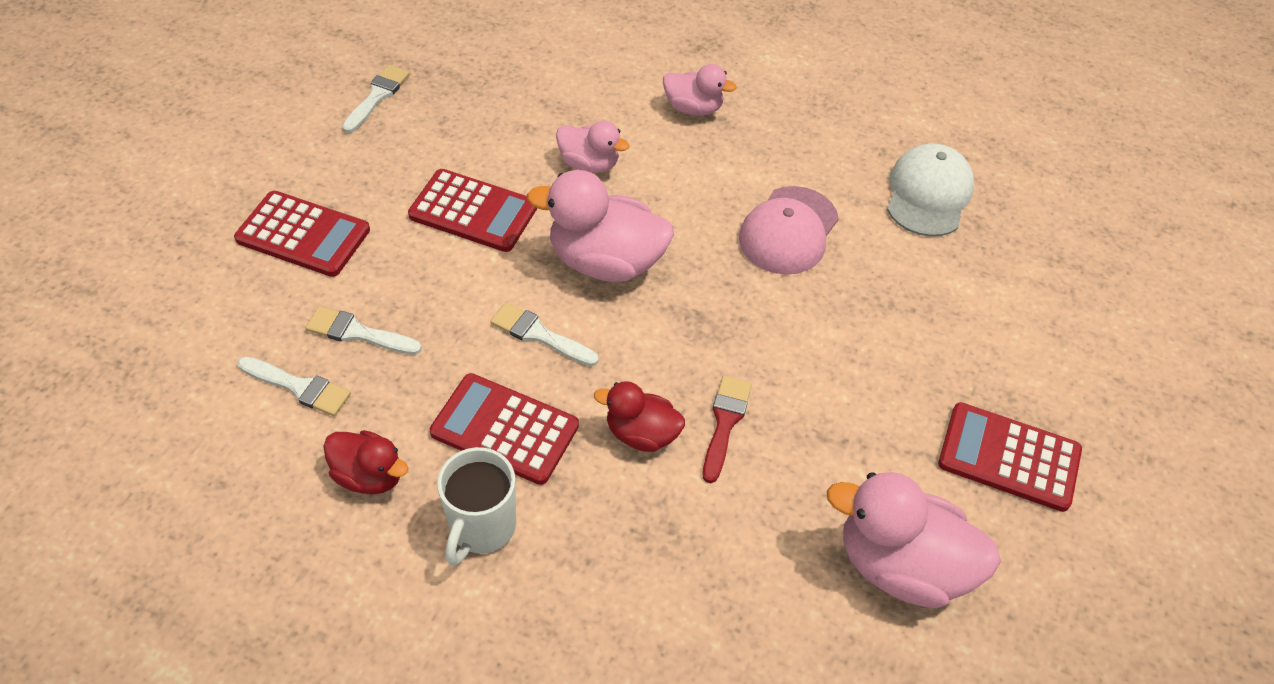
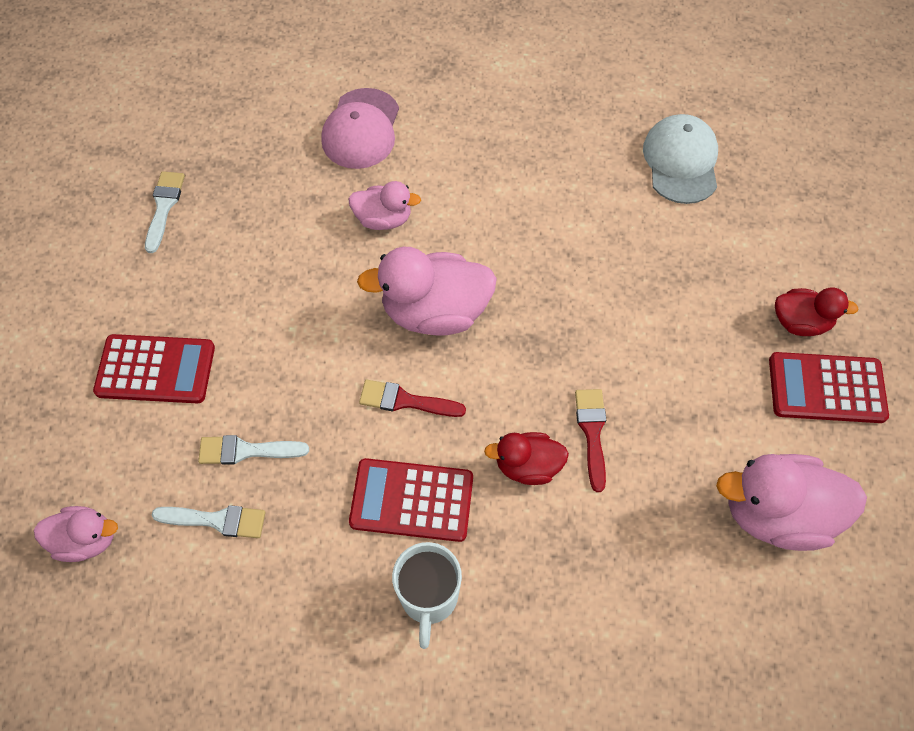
camera: 15 degrees left, 10 degrees up
(369, 475) = (314, 583): red duck -> red duck (800, 322)
(473, 211) = (300, 298): red calculator -> none
(539, 334) = (405, 401): white brush -> red brush
(693, 108) = (453, 135): pink duck -> pink duck (86, 539)
(788, 231) = (578, 233): pink cap -> pink cap (361, 129)

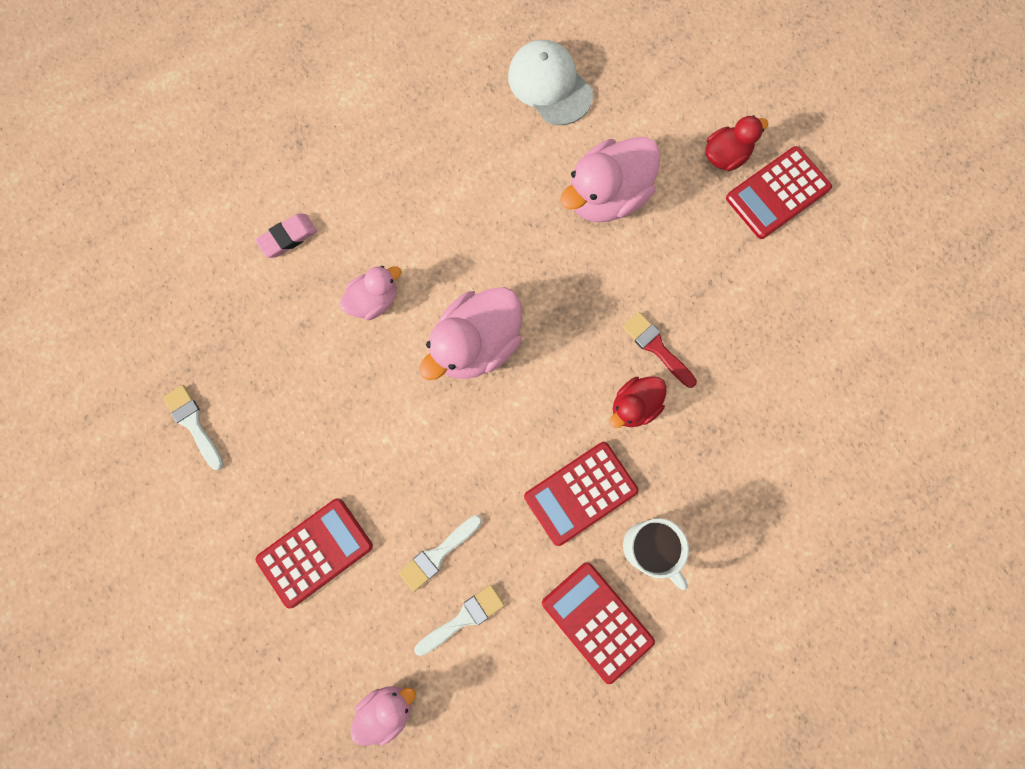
camera: 40 degrees left, 15 degrees up
(325, 623) = (597, 621): none -> red calculator
(361, 129) = (288, 237): pink cap -> pink eraser
(405, 401) = (514, 427): red brush -> none
(776, 513) = (811, 309): pink duck -> pink duck (607, 196)

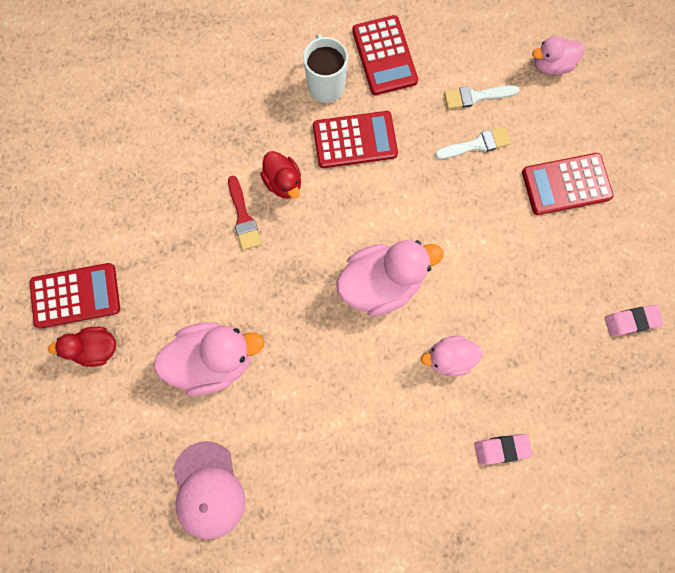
camera: 155 degrees left, 0 degrees up
(193, 423) = (631, 321): white brush -> pink eraser
(550, 85) = (208, 490): white cap -> pink cap
(634, 406) = (283, 182): red duck -> red duck turned 75 degrees clockwise

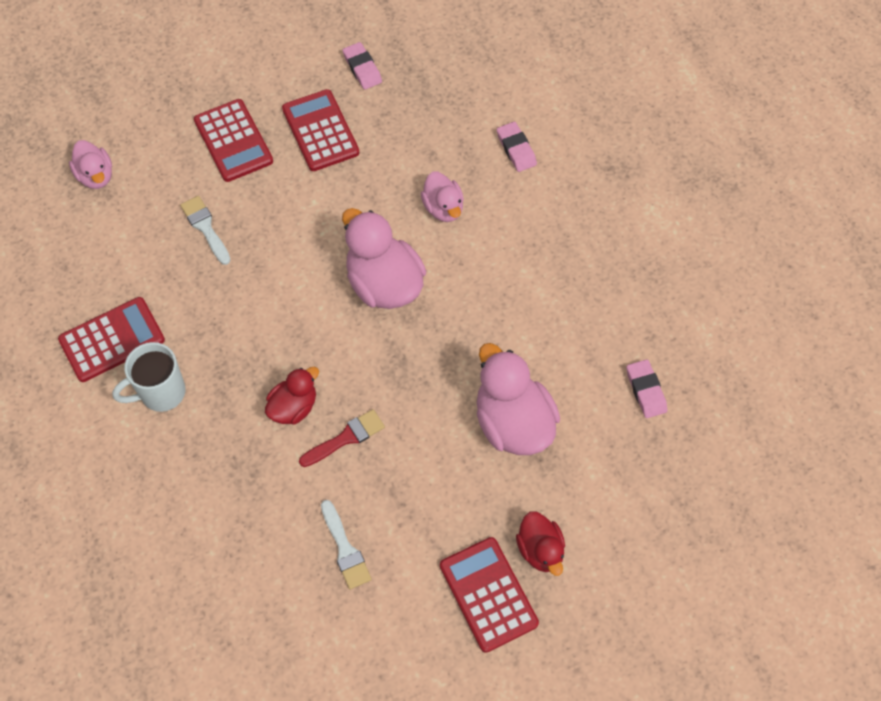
camera: 105 degrees left, 15 degrees down
(208, 490) = (645, 391): pink cap -> pink eraser
(355, 140) = (225, 346): red calculator -> red calculator (320, 131)
(476, 96) = (147, 239): white brush -> white brush (345, 549)

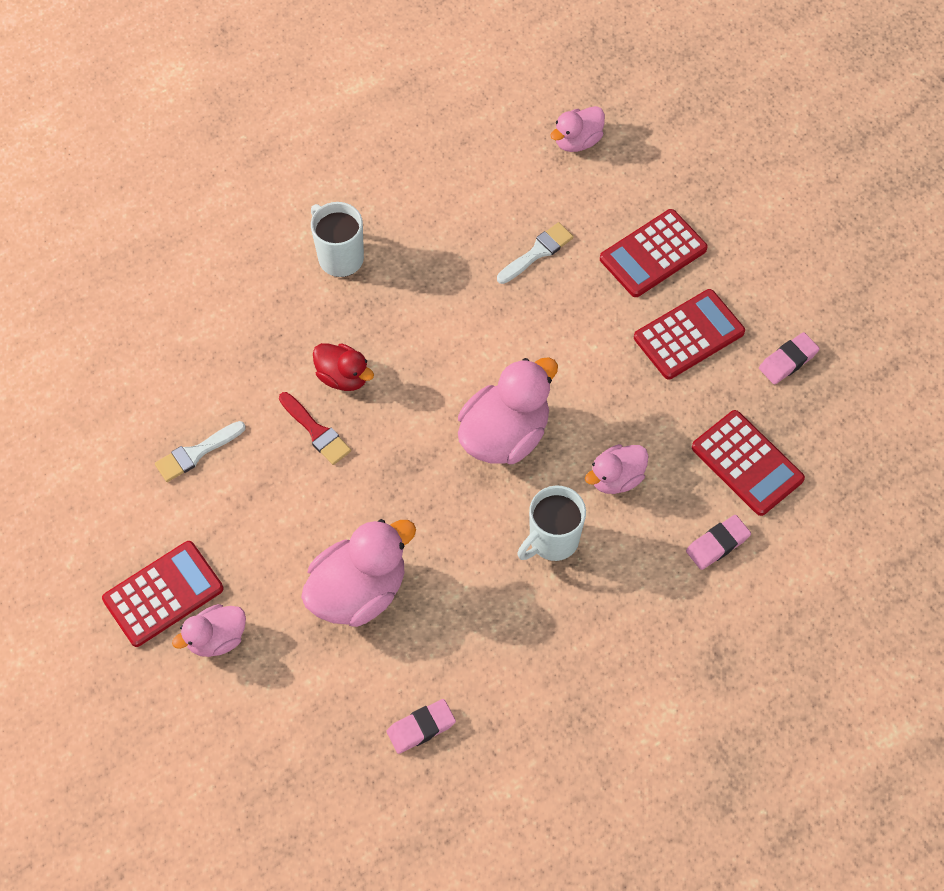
camera: 80 degrees right, 0 degrees up
(112, 340) = (390, 202): red calculator -> red calculator (747, 463)
(491, 265) = (552, 540): none -> white mug
(540, 550) = (217, 638): red duck -> pink duck

